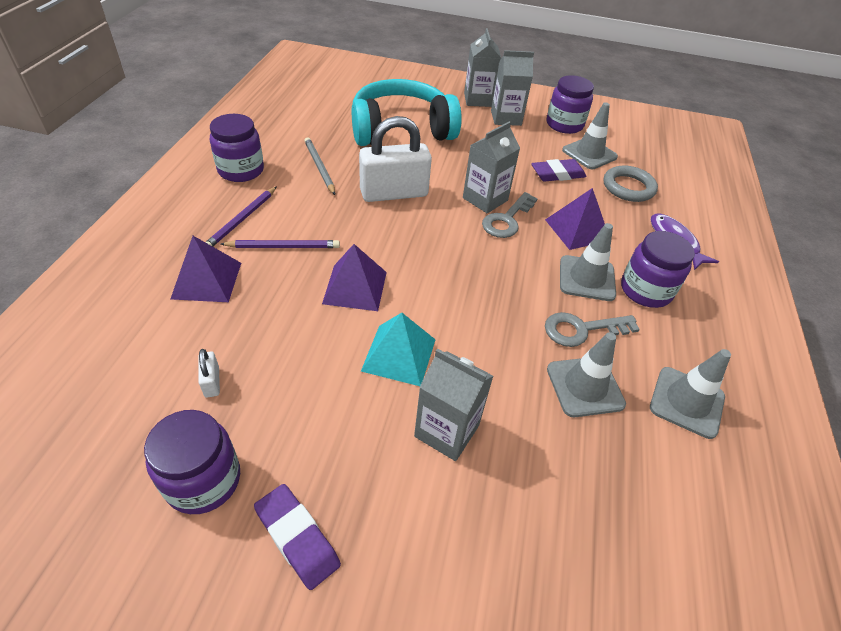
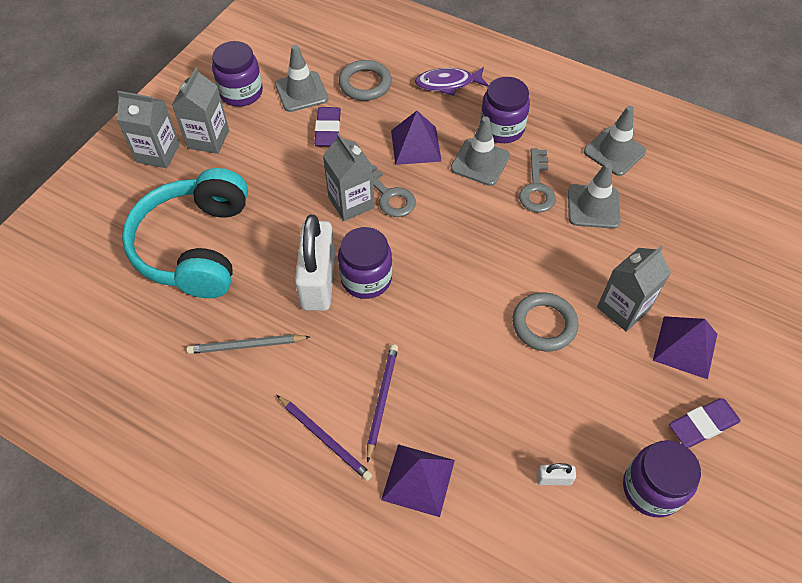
camera: 70 degrees left, 10 degrees up
(241, 170) = (225, 433): purple jar -> purple jar (366, 278)
(355, 287) = (456, 343): purple pyramid -> purple pyramid (685, 347)
(399, 355) = (544, 324): turquoise pyramid -> grey ring

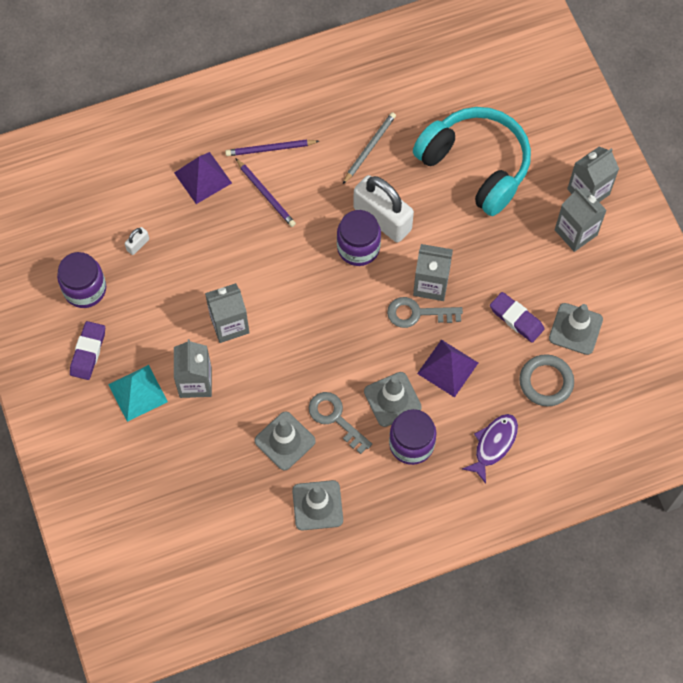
camera: 130 degrees right, 10 degrees up
(241, 92) = (611, 285): purple jar -> none
(544, 324) = (229, 324): grey ring -> grey carton
(685, 347) = (137, 393): purple pyramid -> turquoise pyramid

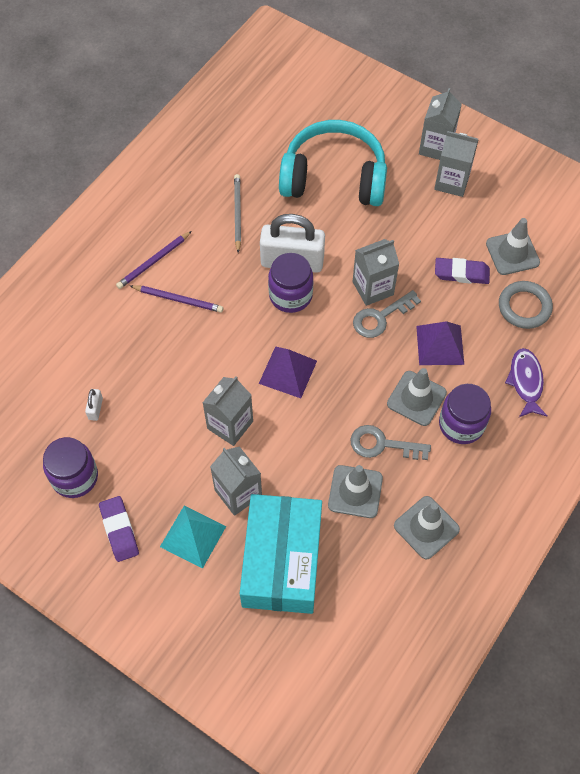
camera: 35 degrees left, 5 degrees down
(189, 456) = (282, 561): none -> turquoise box
(203, 178) = (112, 318): purple pyramid -> purple pyramid (288, 372)

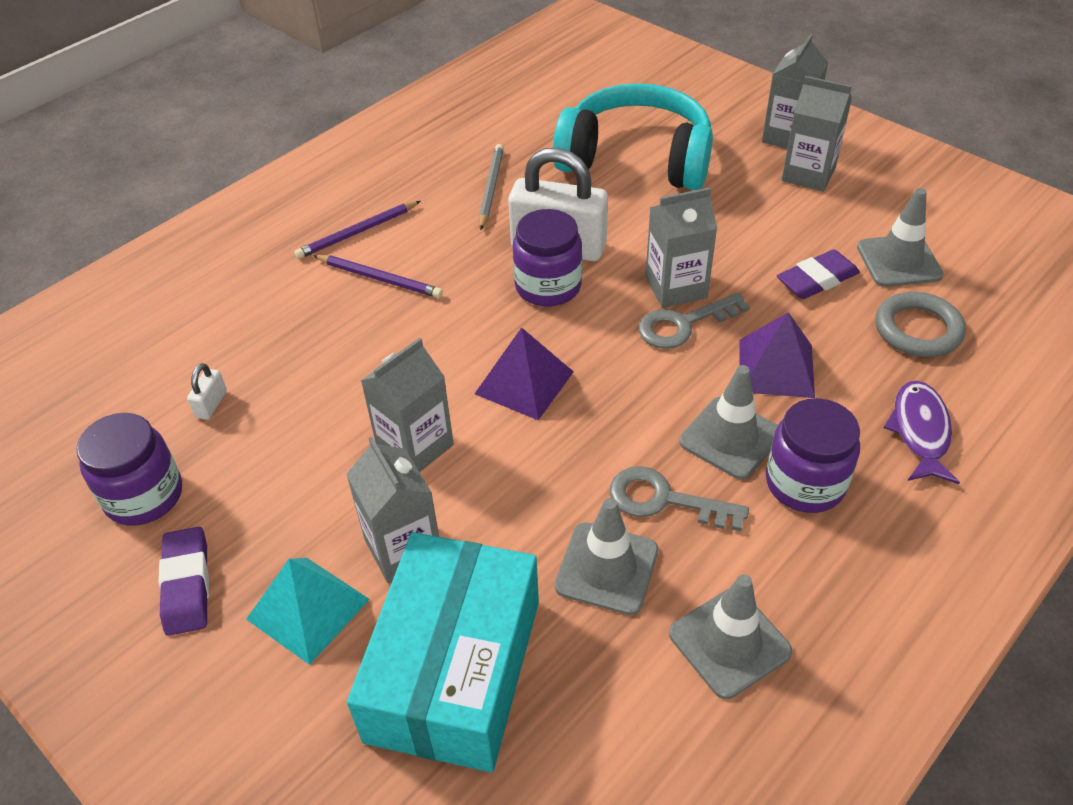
camera: 10 degrees right, 15 degrees down
(461, 273) = (817, 280): purple eraser -> purple eraser turned 45 degrees counterclockwise

